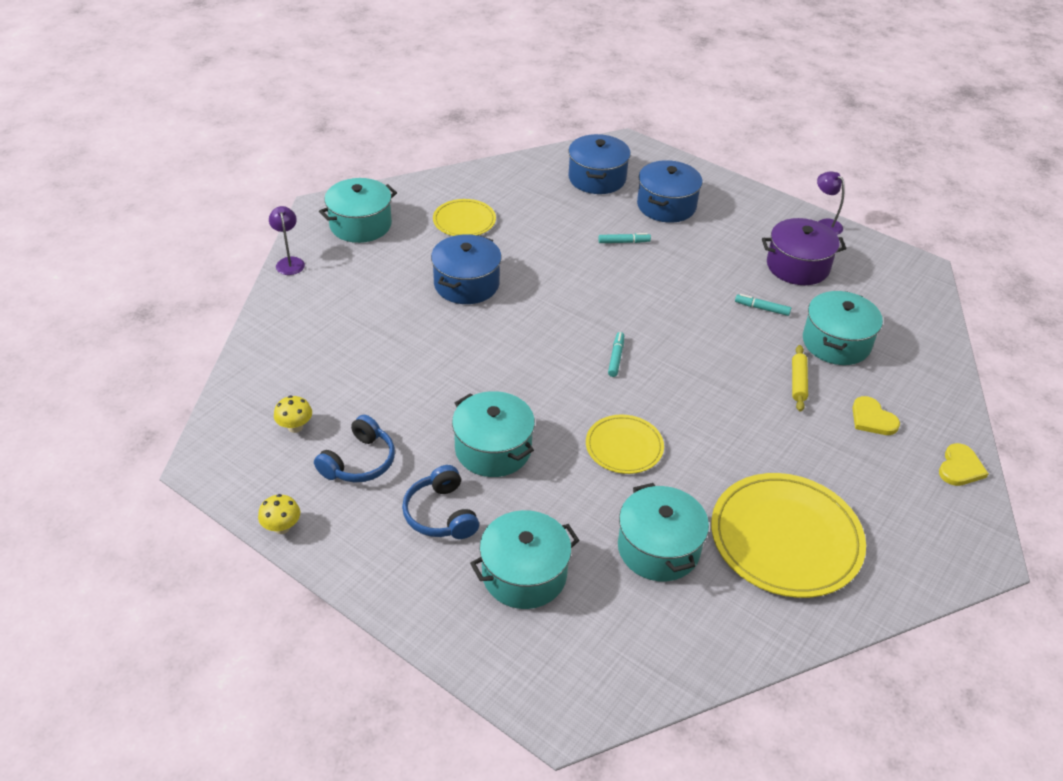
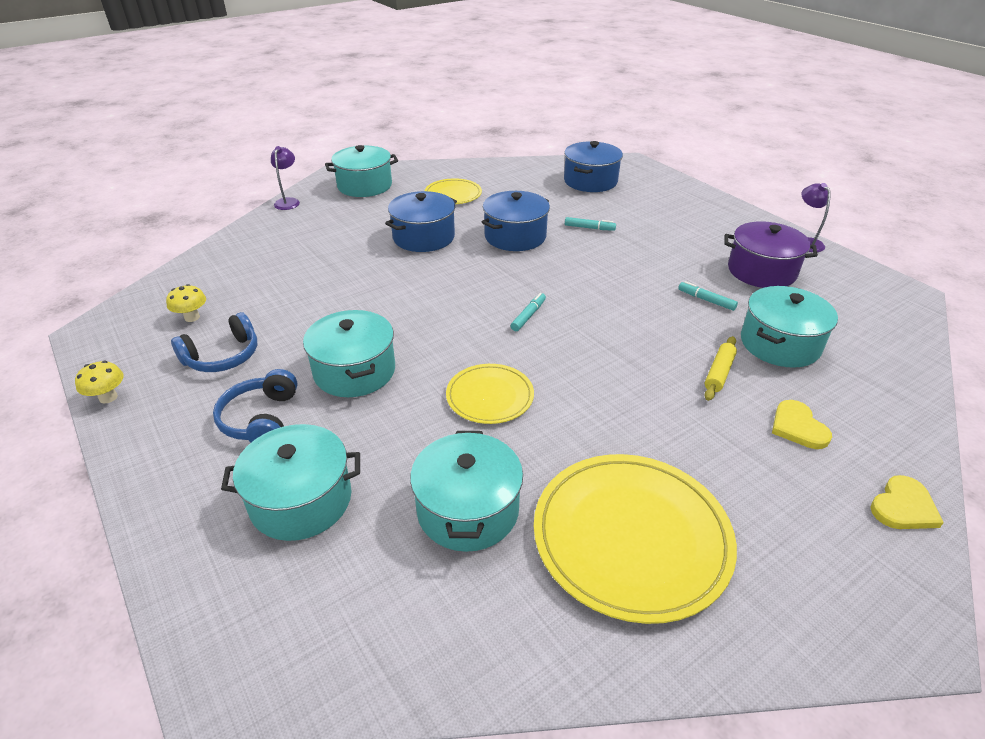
camera: 20 degrees right, 5 degrees down
(666, 205) = (646, 207): blue pot -> blue pot (515, 236)

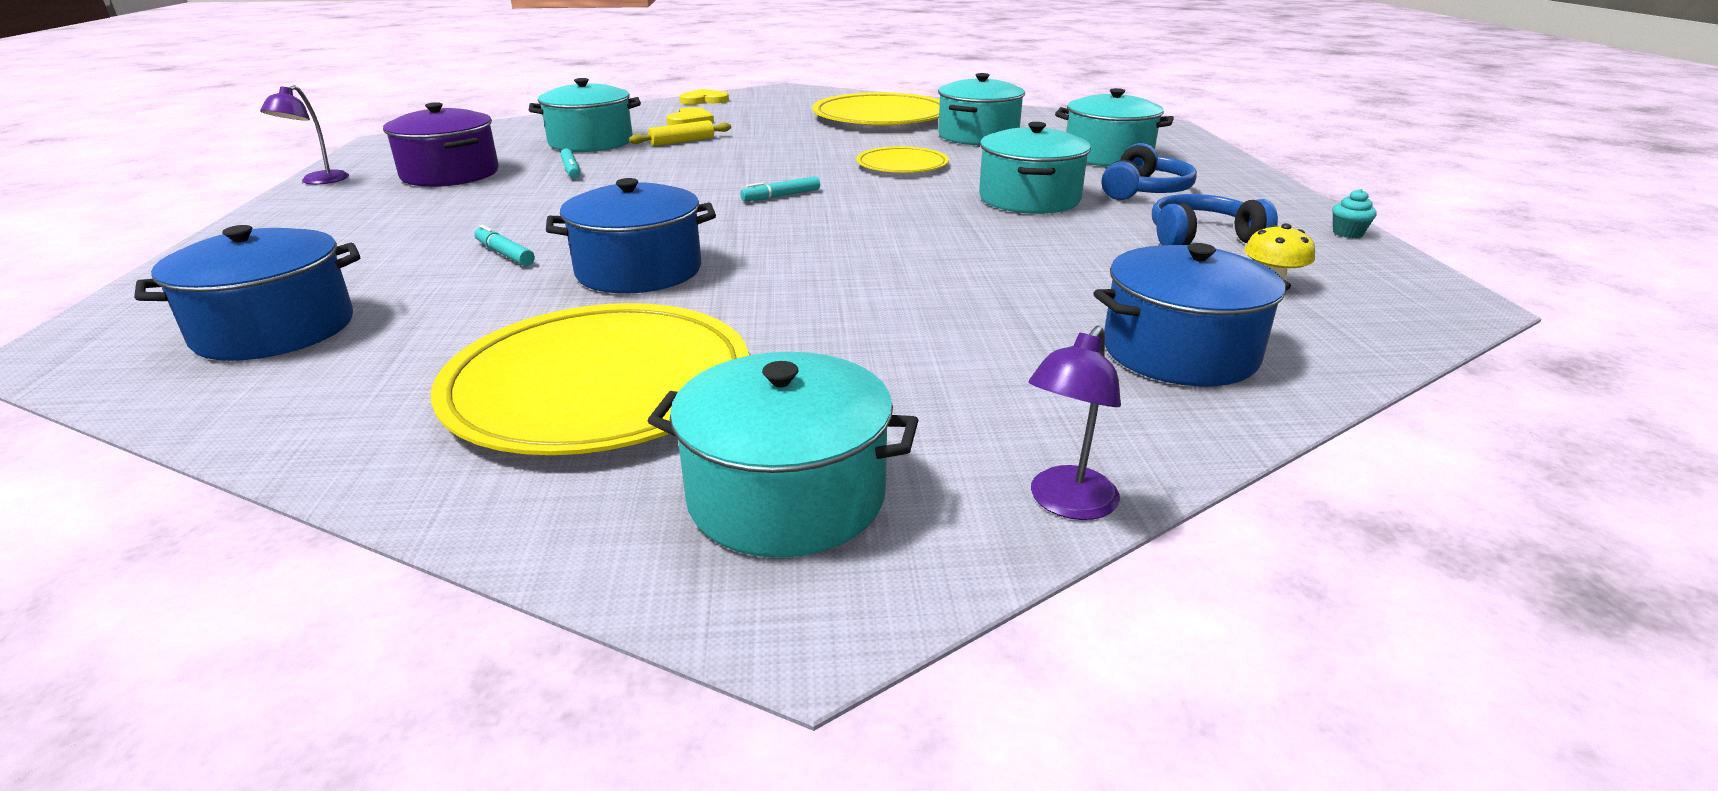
camera: 150 degrees left, 10 degrees down
(108, 397) = (1347, 233): yellow mushroom -> turquoise cupcake
(423, 237) = (794, 308): blue pot -> blue pot (1179, 352)
(453, 194) = (599, 385): yellow plate -> yellow plate, size x1.81

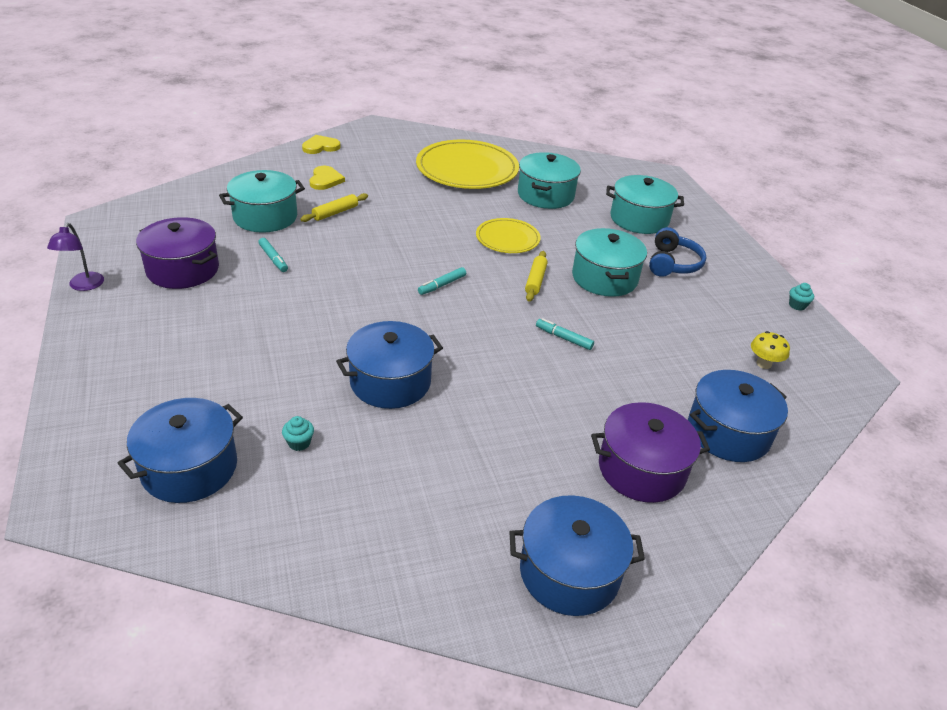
camera: 15 degrees left, 10 degrees up
(453, 317) = (299, 443): none -> turquoise cupcake
(505, 254) = (290, 370): turquoise marker -> turquoise marker (564, 338)
(599, 385) = (427, 498): yellow plate -> none
(786, 496) = (569, 572): turquoise pot -> blue pot
(921, 197) = (535, 281): none -> yellow rolling pin
(996, 382) = (641, 469): none -> purple pot
(1066, 504) = (702, 559): purple lamp -> none
(1202, 237) = (717, 316): blue headphones -> none

